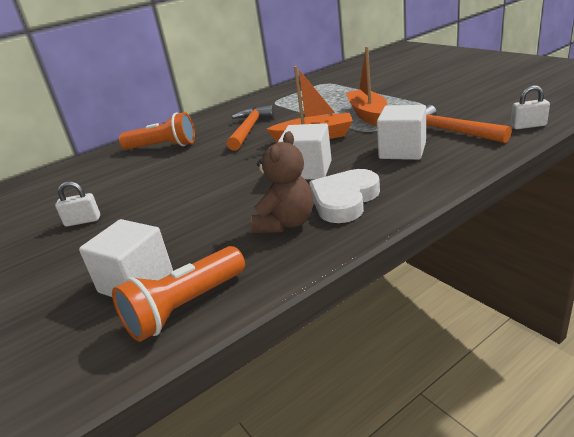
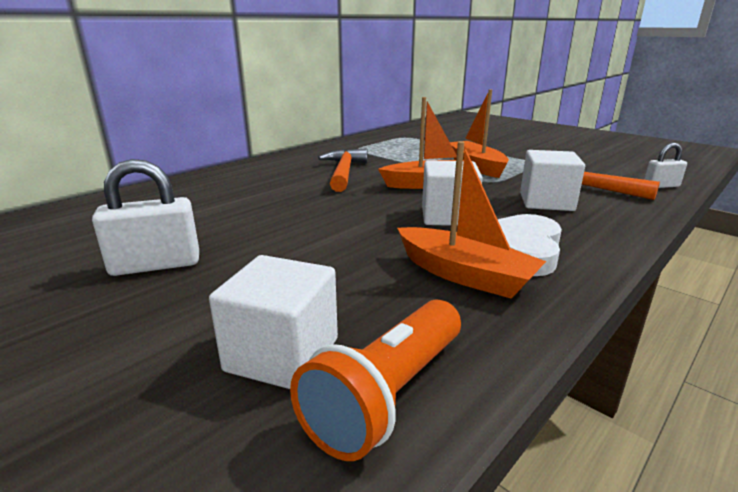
camera: 15 degrees left, 5 degrees down
(83, 221) = (156, 265): white padlock -> white padlock, size x1.67
(163, 147) = (239, 183): orange flashlight -> none
(286, 223) = (464, 275): brown teddy bear -> orange boat

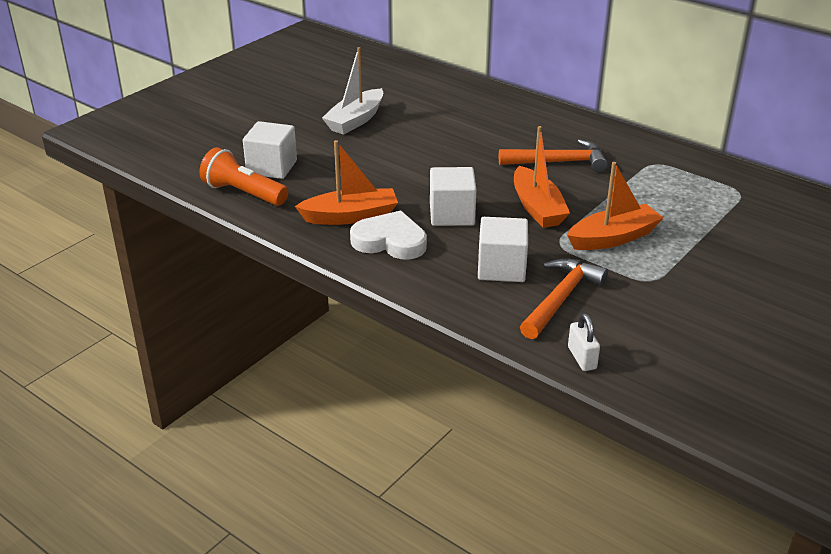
camera: 85 degrees right, 10 degrees up
(156, 265) = (355, 120): white padlock -> white boat
(464, 275) = (350, 216): orange boat -> orange boat turned 135 degrees counterclockwise

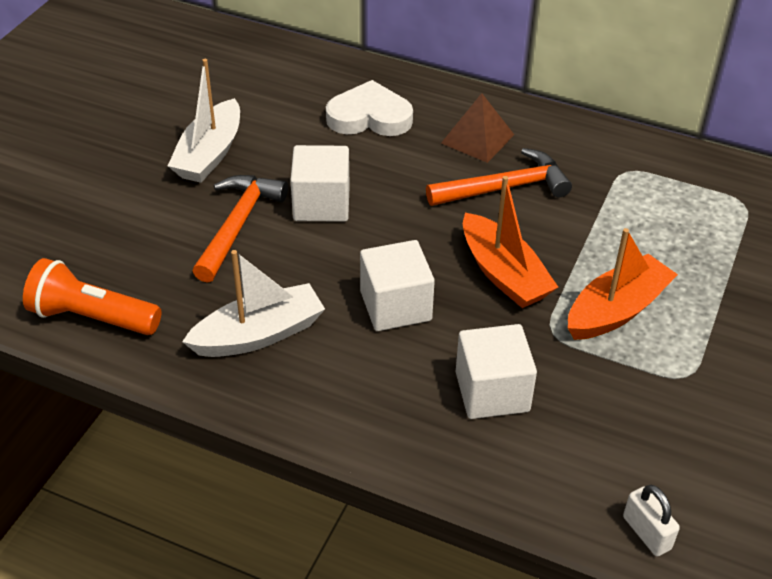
camera: 15 degrees left, 10 degrees up
(272, 167) = (118, 261): white cube -> white cube (321, 204)
(350, 216) = (258, 334): orange boat -> white boat
(390, 241) = (328, 371): white heart -> white heart (369, 117)
(550, 133) = (477, 138): none -> brown pyramid
(561, 298) = (586, 431): orange hammer -> orange hammer (238, 225)

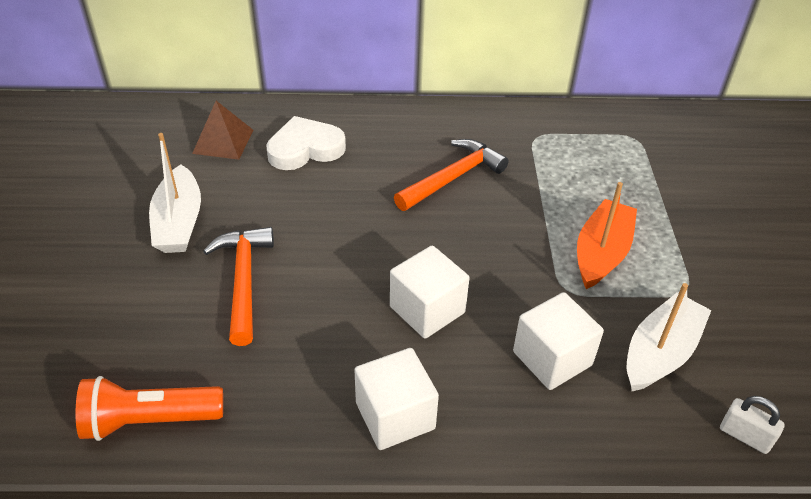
camera: 25 degrees left, 0 degrees up
(258, 334) = (322, 379): white boat -> white boat (660, 353)
(321, 204) = (308, 238): white cube -> white cube (395, 416)
(477, 138) = (406, 143): brown pyramid -> brown pyramid (223, 141)
(503, 273) = (497, 251): orange boat -> none

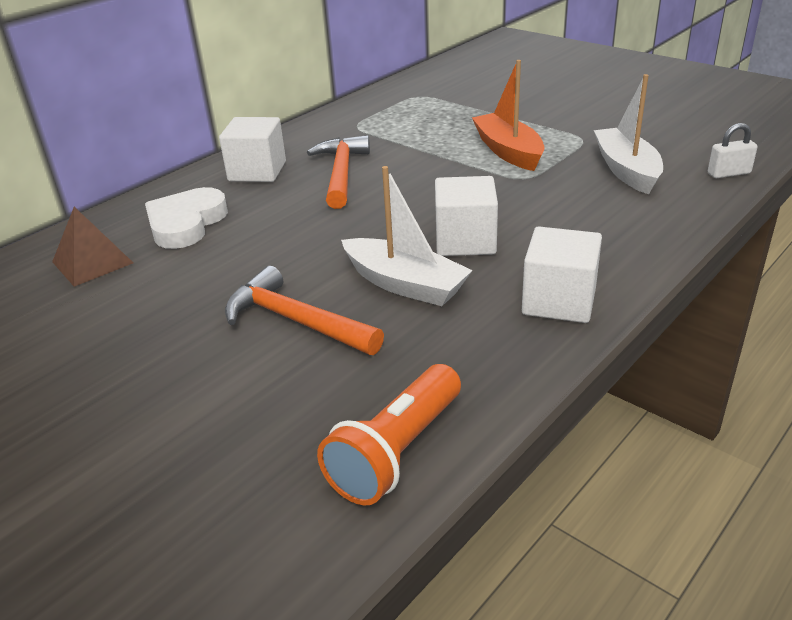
camera: 45 degrees left, 10 degrees down
(179, 222) = (155, 330): white boat -> white boat (405, 284)
(552, 358) = (583, 210): white cube -> white cube (257, 171)

